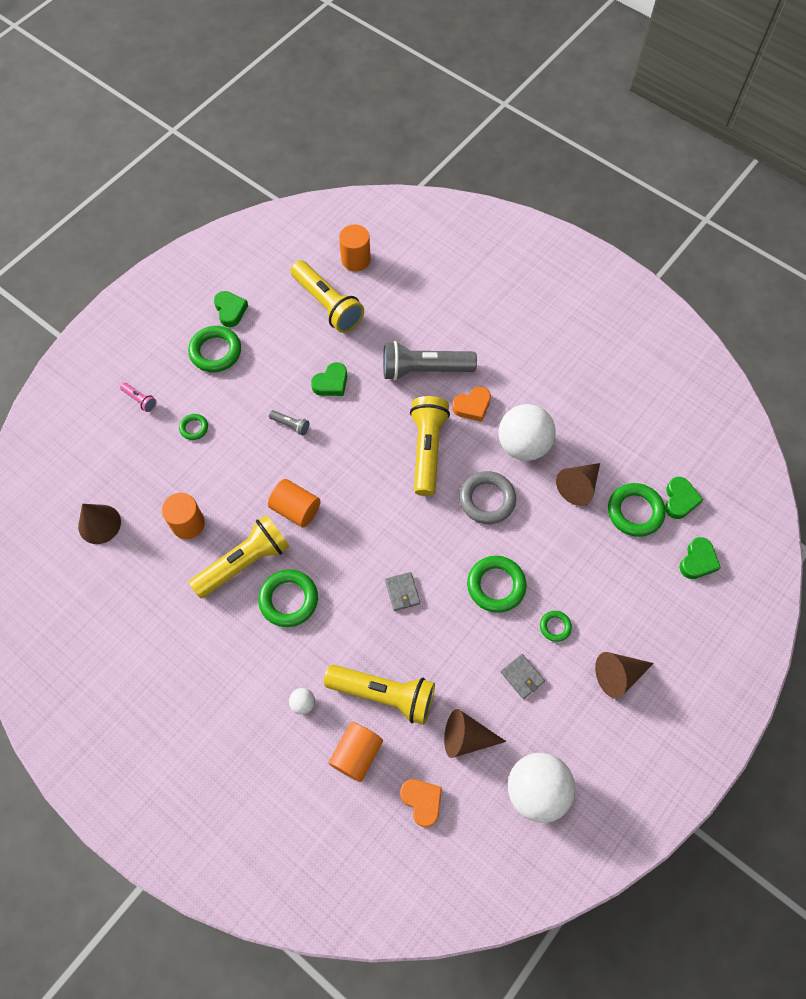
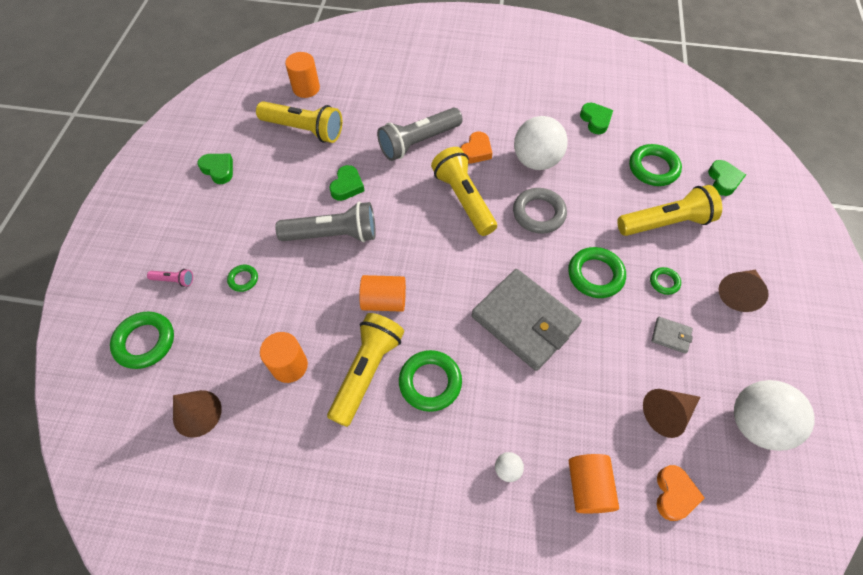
camera: 30 degrees left, 5 degrees down
(215, 352) = (225, 208): green ring -> green ring (145, 342)
(290, 425) = (333, 235): grey flashlight -> grey flashlight, size x2.32
(384, 695) = (572, 418): yellow flashlight -> yellow flashlight (665, 223)
(402, 592) = (524, 321): grey wallet -> grey wallet, size x2.49
(422, 801) = (674, 494): orange heart -> orange heart turned 75 degrees clockwise
(578, 487) = (599, 170): brown cone -> none
(680, 500) = (677, 145): green heart -> green heart (595, 120)

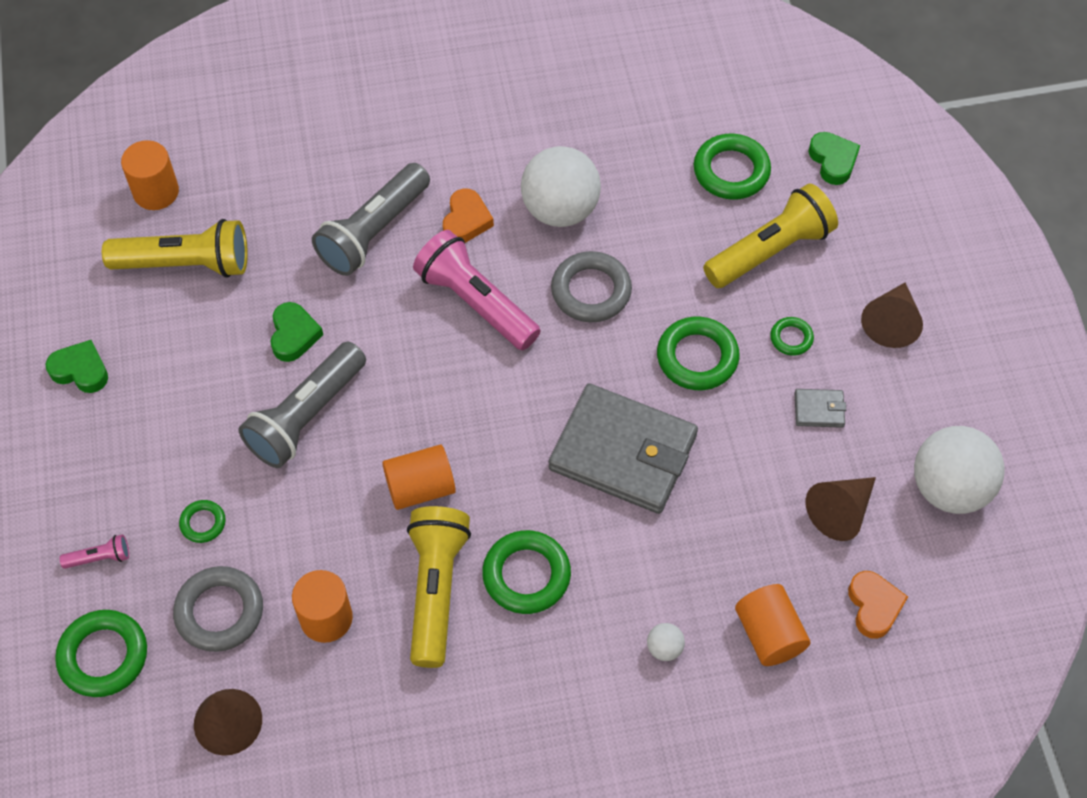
camera: 20 degrees left, 0 degrees up
(226, 338) = (219, 612): none -> grey ring
(333, 235) = (306, 416): grey flashlight -> grey flashlight turned 150 degrees clockwise
(464, 199) = (476, 302): yellow flashlight -> pink flashlight
(595, 120) = (626, 117): green heart -> none

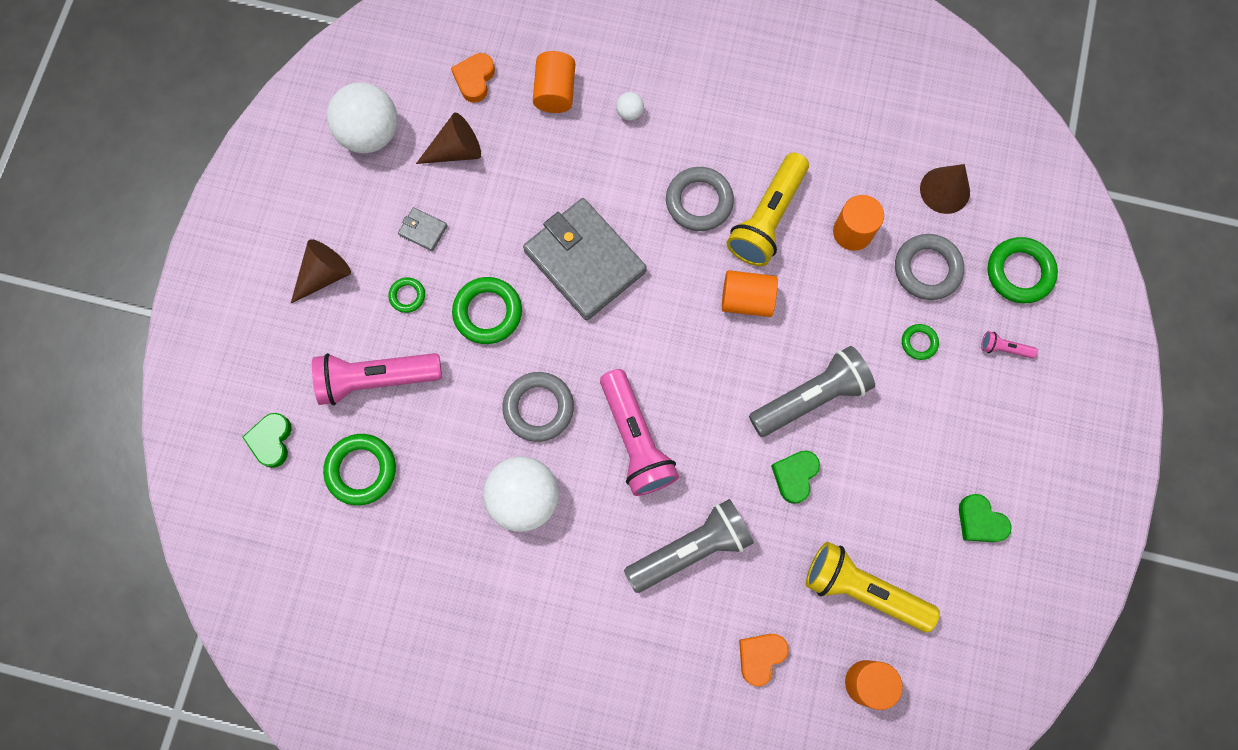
camera: 155 degrees left, 15 degrees up
(466, 220) = (608, 524): orange heart -> orange heart (760, 656)
(526, 575) = (699, 201): green ring -> grey ring
(770, 251) = (376, 379): yellow flashlight -> pink flashlight

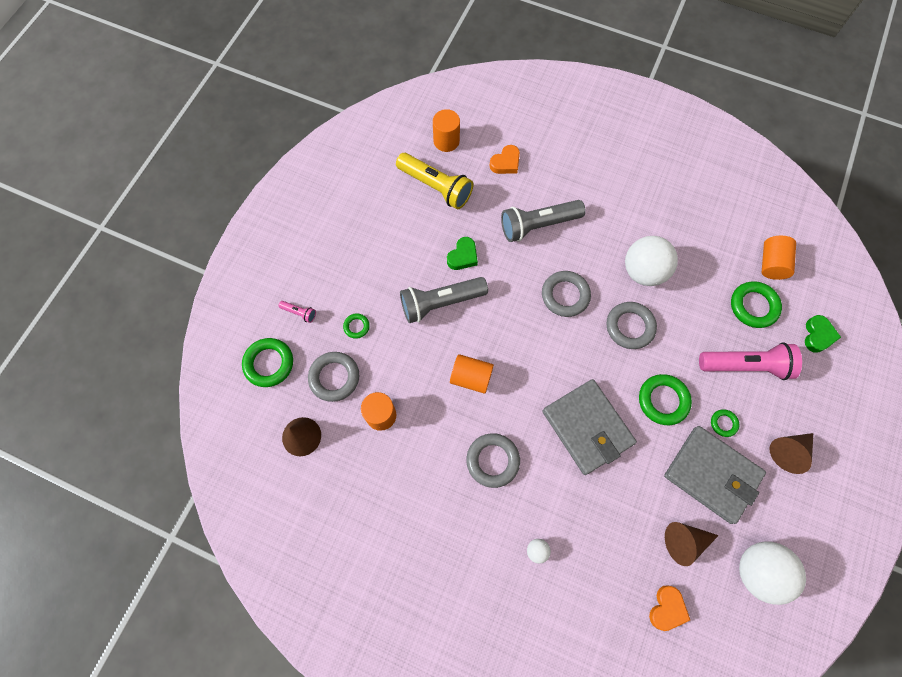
camera: 170 degrees left, 5 degrees down
(423, 230) = (712, 475): grey wallet -> grey wallet, size x2.49
(555, 92) = (598, 583): orange cylinder -> orange cylinder (771, 264)
(635, 439) = (565, 295): pink flashlight -> grey ring
(767, 218) = (443, 437): yellow flashlight -> none
(980, 521) = (352, 212): green heart -> none

